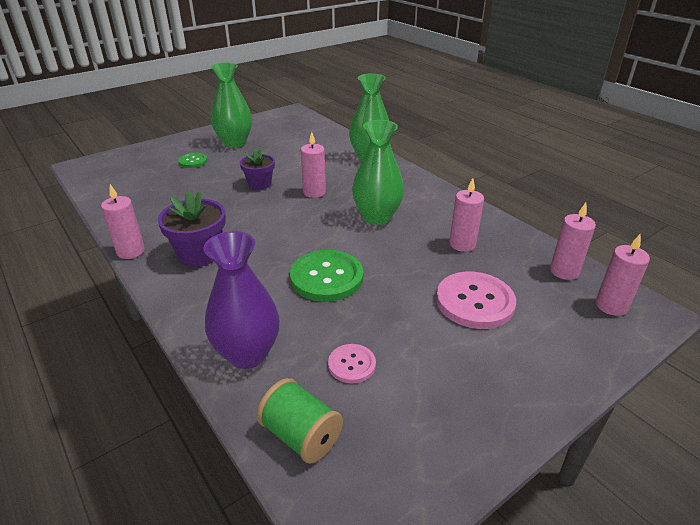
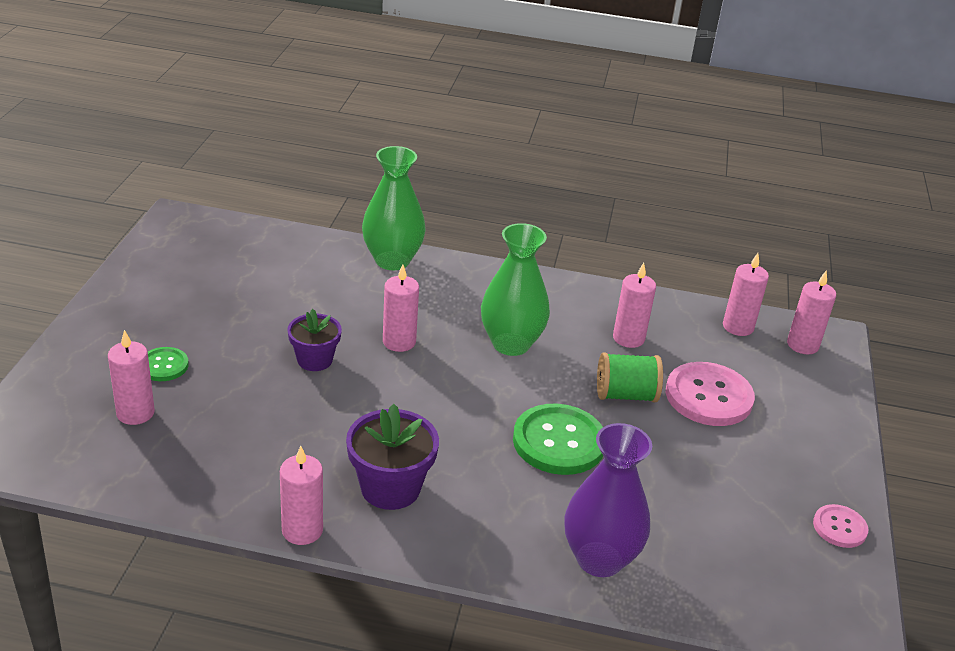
camera: 45 degrees left, 0 degrees up
(151, 174) = (135, 413): none -> pink candle
(234, 143) = (176, 308): green vase -> none
(301, 436) = (734, 594): green spool -> green spool (626, 395)
(352, 364) = (692, 513): pink button -> pink button (839, 527)

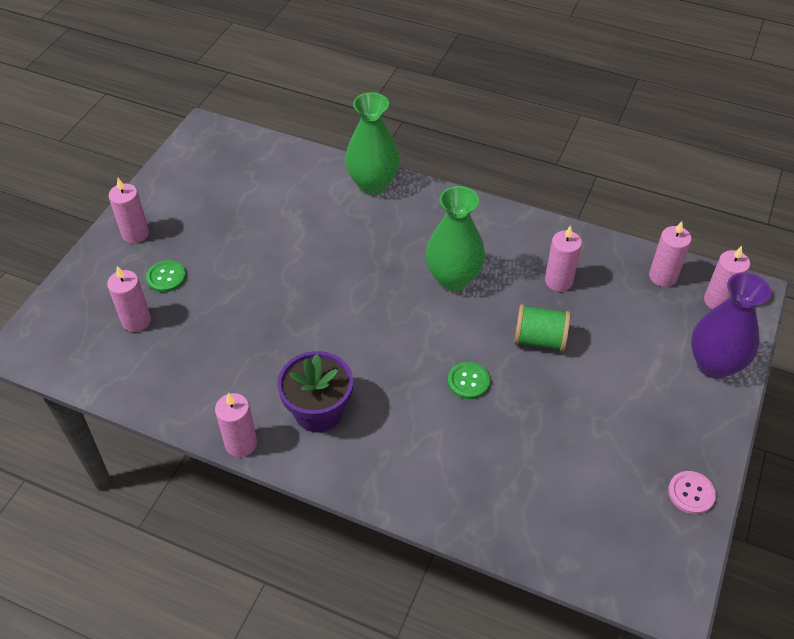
camera: 15 degrees right, 15 degrees up
(314, 360) = (286, 281): purple flower pot -> none
(399, 342) = (359, 269): pink candle -> pink candle (135, 234)
(559, 442) = (468, 381): green button -> green button, size x0.54
(599, 559) = (472, 499): purple vase -> purple vase (714, 364)
(708, 396) = (613, 348): pink button -> none

